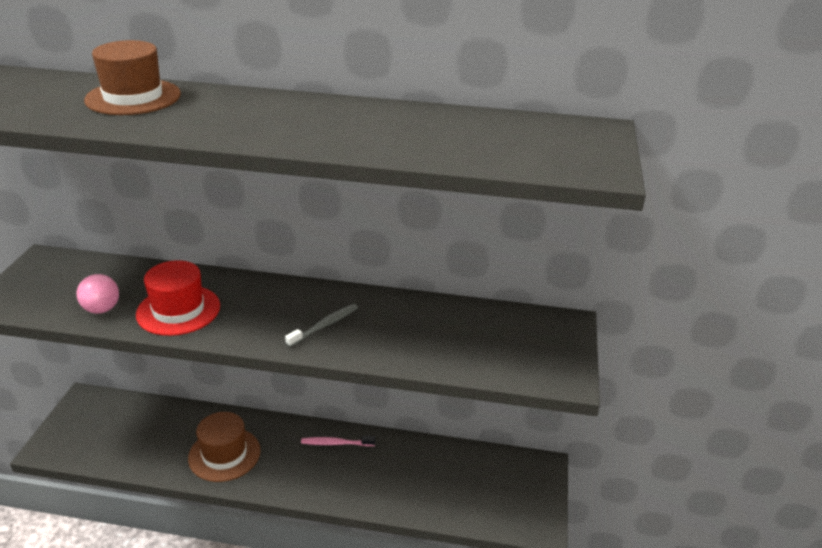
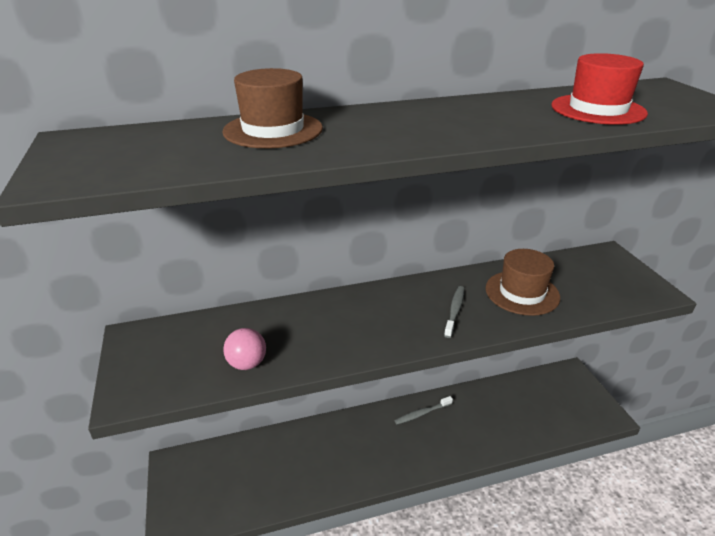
camera: 25 degrees left, 0 degrees up
(178, 310) = (320, 340): red hat -> red hat (598, 109)
(224, 454) = (343, 460): brown hat -> brown hat (522, 293)
(336, 443) = (422, 413): pink toothbrush -> grey toothbrush

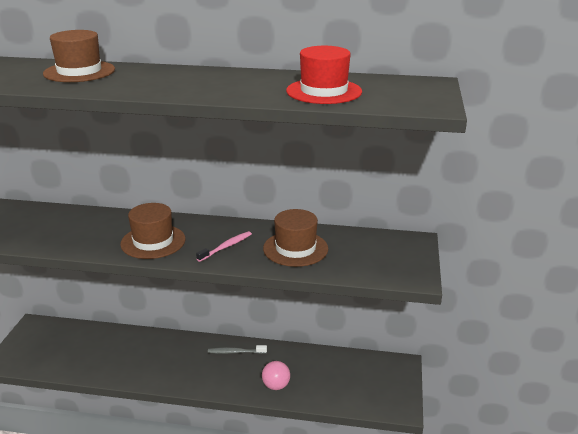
camera: 25 degrees right, 5 degrees down
(247, 364) = (52, 240): pink ball -> pink ball (276, 386)
(371, 328) = (153, 241): none -> brown hat
(454, 311) = (226, 247): grey toothbrush -> pink toothbrush

